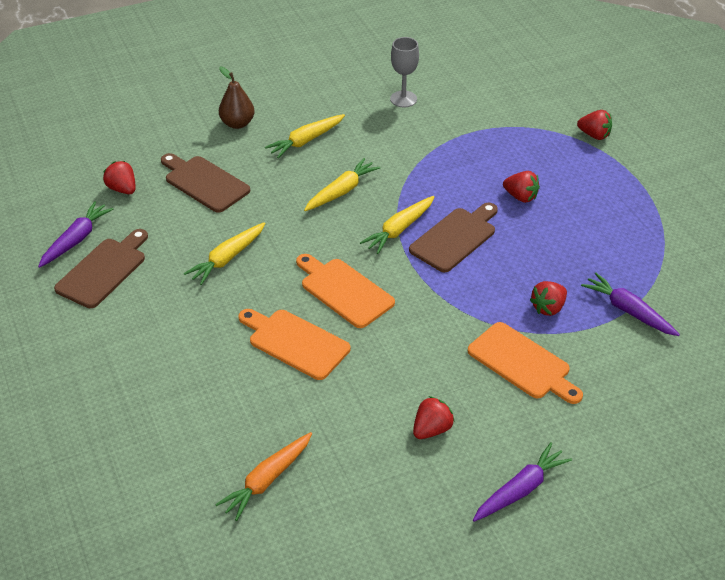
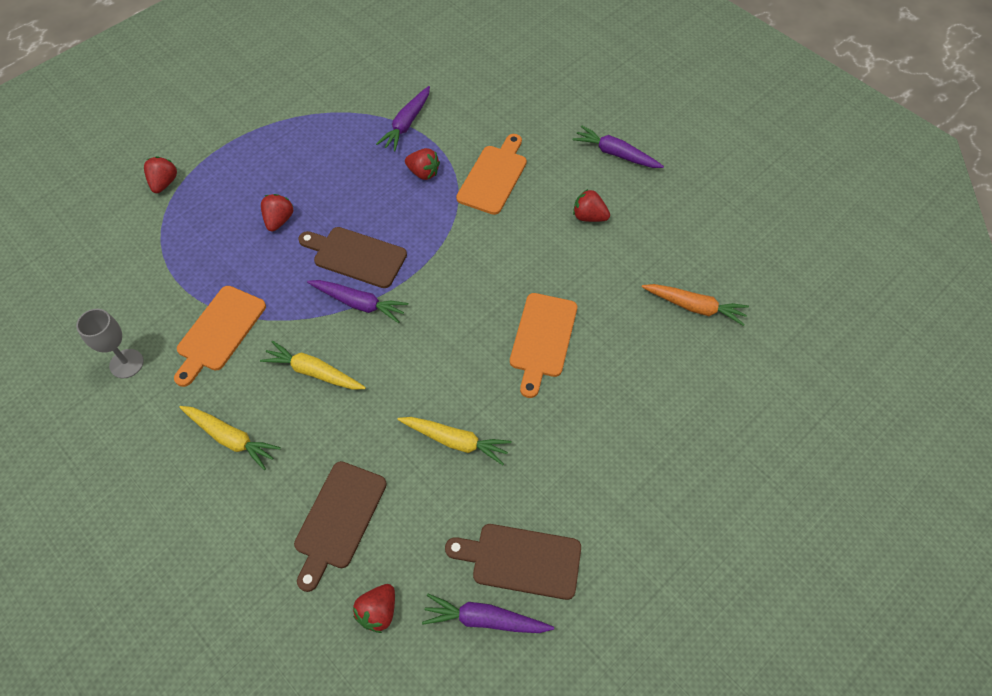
camera: 110 degrees left, 15 degrees up
(237, 123) = (212, 530): brown pear -> none
(344, 291) = (461, 322): orange cutting board -> orange cutting board (219, 332)
(399, 229) = (358, 303): yellow carrot -> purple carrot

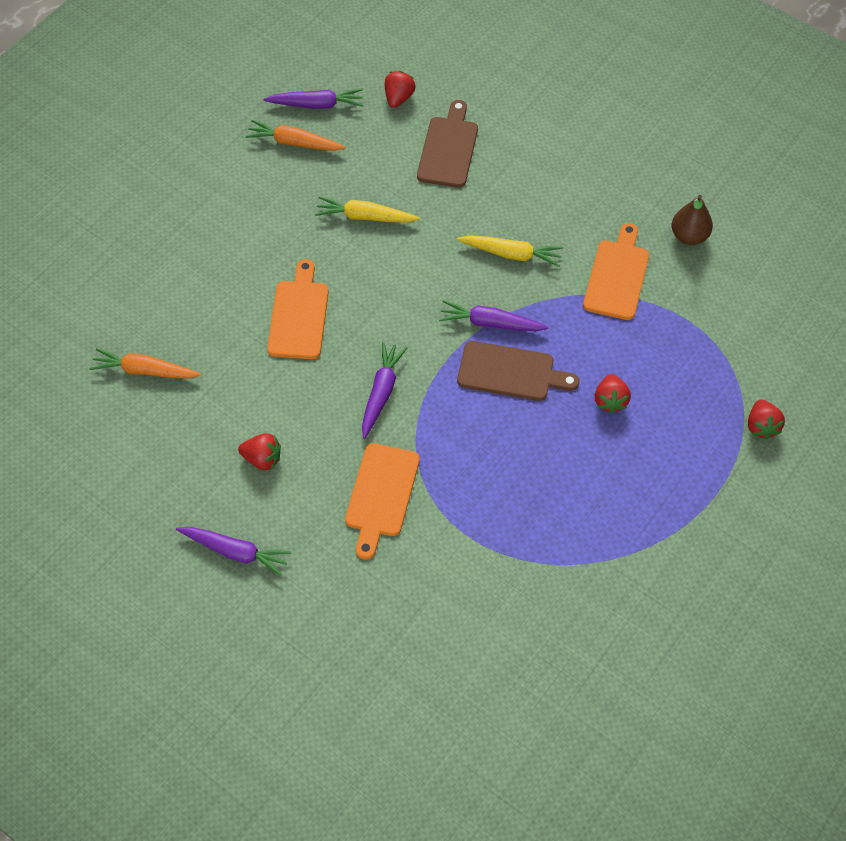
camera: 170 degrees right, 0 degrees up
(126, 363) = (689, 236): grey goblet -> brown pear
(230, 438) = (563, 191): yellow carrot -> none
(407, 123) = (506, 556): purple carrot -> purple carrot (381, 393)
(423, 173) = (466, 487): red strawberry -> none
(521, 560) = (295, 143): brown cutting board -> orange carrot

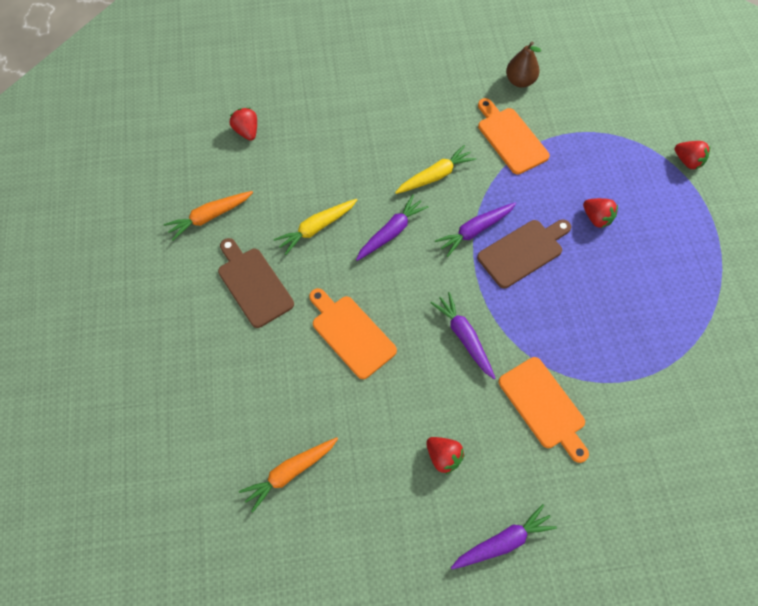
camera: 45 degrees left, 5 degrees up
(262, 459) = (443, 457): red strawberry -> red strawberry turned 75 degrees clockwise
(316, 105) = (195, 178): purple carrot -> purple carrot (391, 232)
(448, 148) = (318, 139): brown cutting board -> brown cutting board (253, 284)

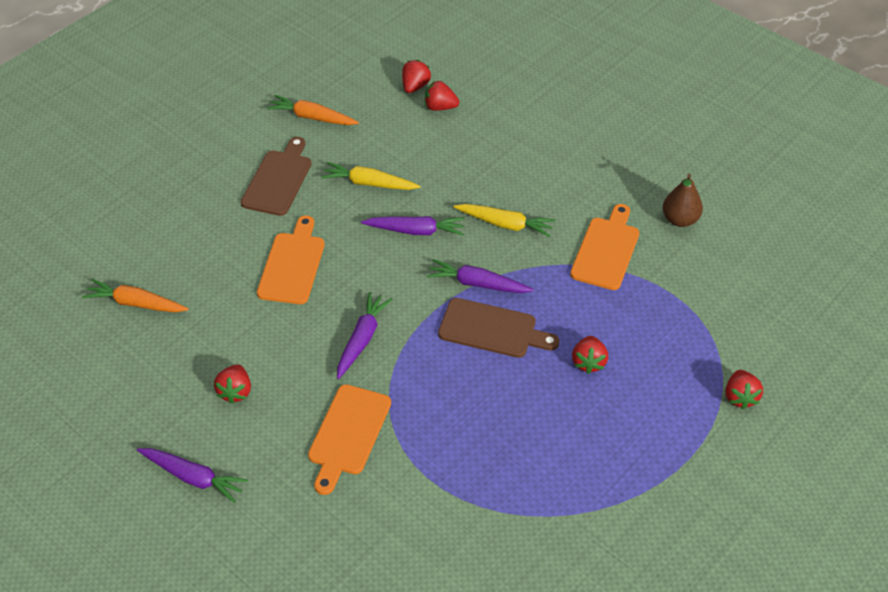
camera: 50 degrees right, 15 degrees down
(284, 132) = (440, 107): none -> red strawberry

